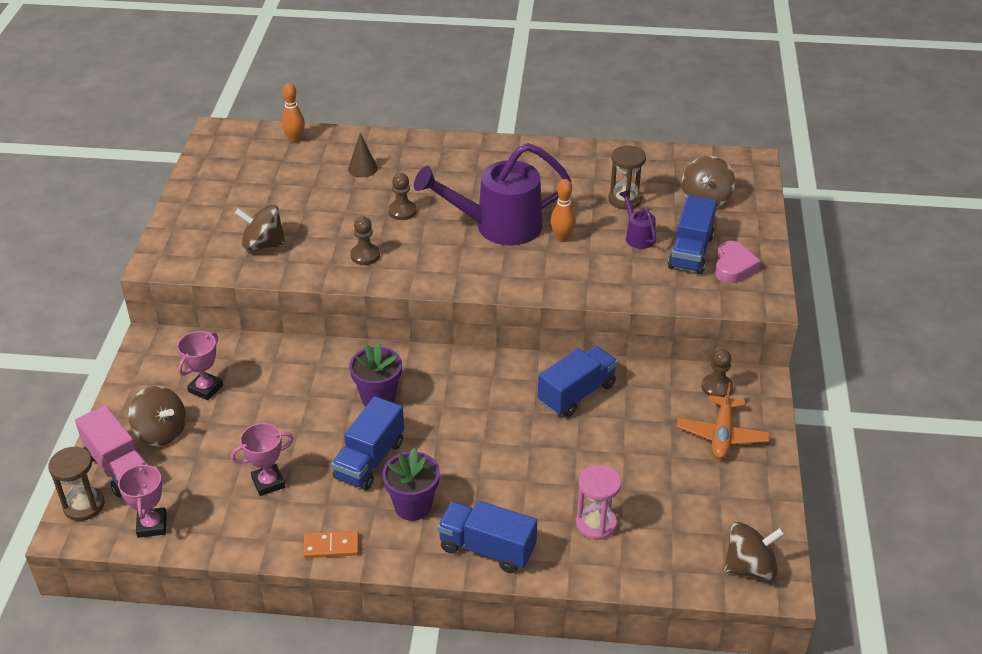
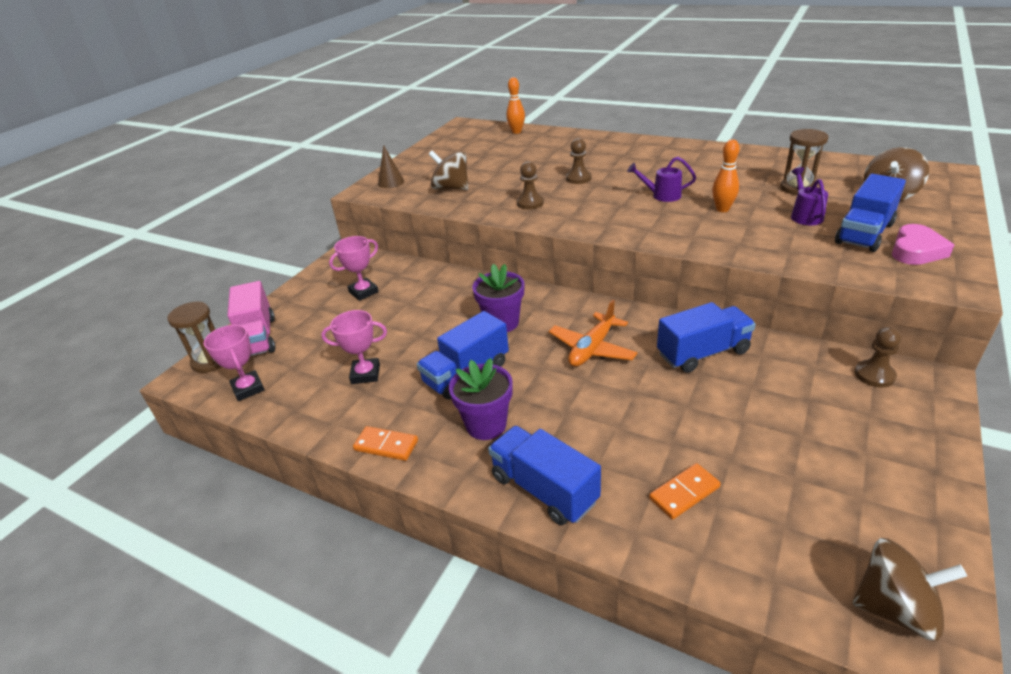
camera: 25 degrees right, 5 degrees down
(152, 525) = (248, 389): pink trophy -> pink trophy turned 45 degrees counterclockwise
(161, 432) = (308, 317): brown spinning top -> none
(363, 168) = (560, 151): brown cone -> brown cone (391, 182)
(498, 226) = (662, 195): purple watering can -> purple watering can, size x0.44
(596, 524) = (684, 493): pink hourglass -> orange domino
(721, 435) = (873, 427): orange plane -> orange plane (592, 348)

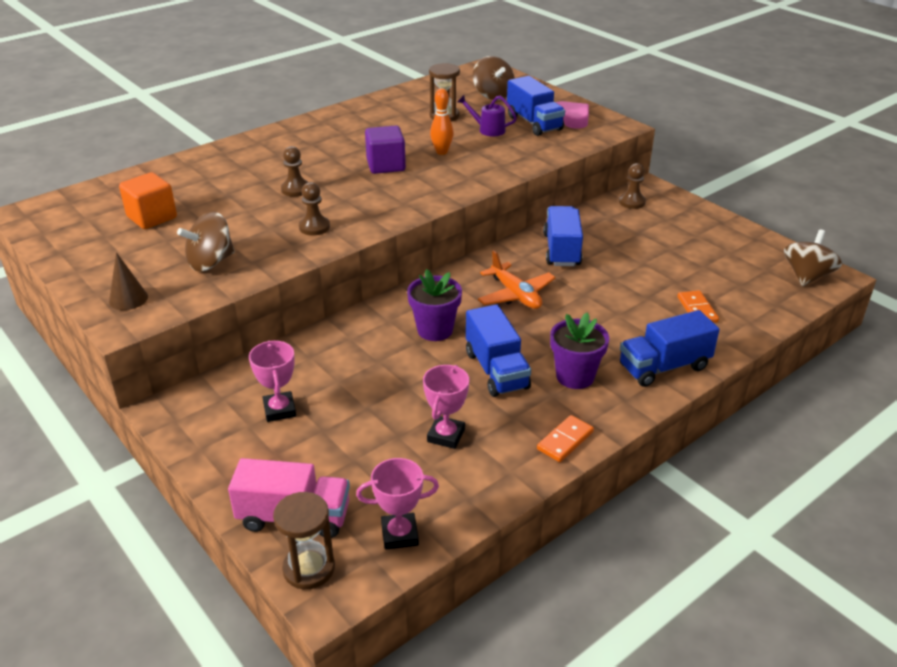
camera: 70 degrees left, 0 degrees up
(490, 153) = (152, 217): none -> orange cube
(516, 132) = (117, 187): orange bowling pin -> none
(662, 195) = (386, 165): purple watering can -> purple cube

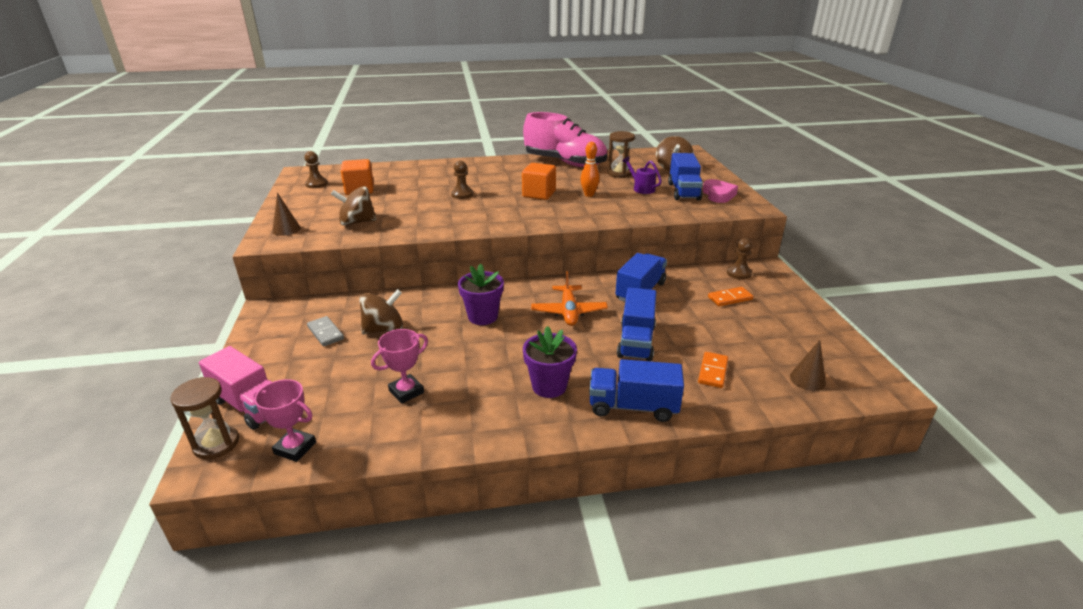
camera: 30 degrees right, 5 degrees down
(279, 410) = (325, 333): pink trophy -> grey domino
(314, 227) = (444, 219): brown pawn -> brown pawn (316, 184)
(367, 115) = (565, 163): none -> pink shoe
(386, 165) = (539, 194): purple cube -> orange cube
(496, 370) = (494, 359): blue truck -> blue truck (636, 341)
(565, 441) = (487, 432): orange domino -> orange domino (730, 298)
(773, 290) = (807, 379): none -> brown cone
(807, 276) = (856, 379): brown spinning top -> brown spinning top (384, 329)

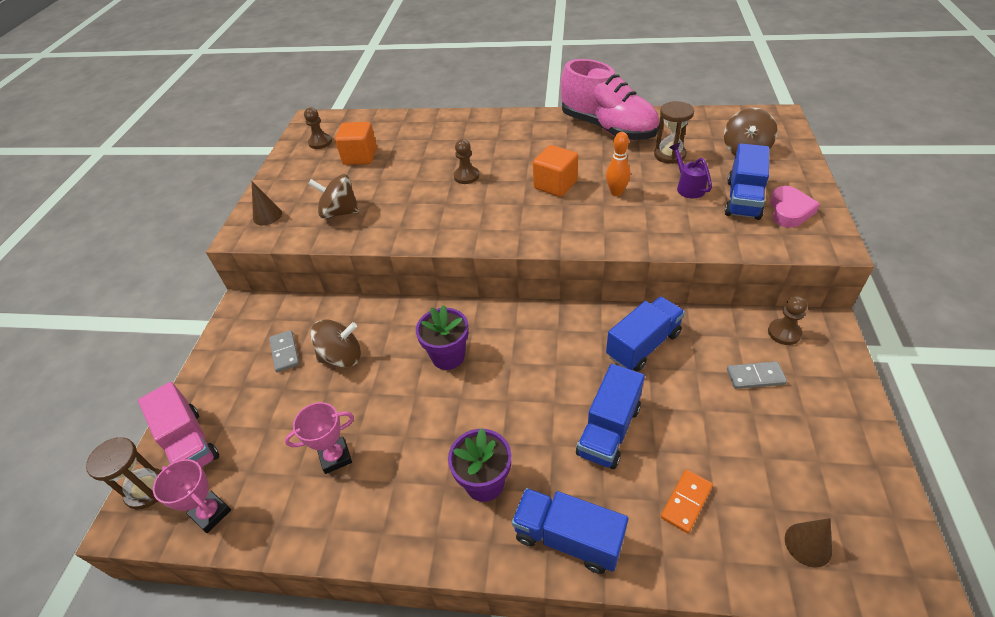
camera: 20 degrees right, 15 degrees up
(568, 312) = (545, 365): orange plane -> none
(730, 298) = (755, 377): orange domino -> grey domino

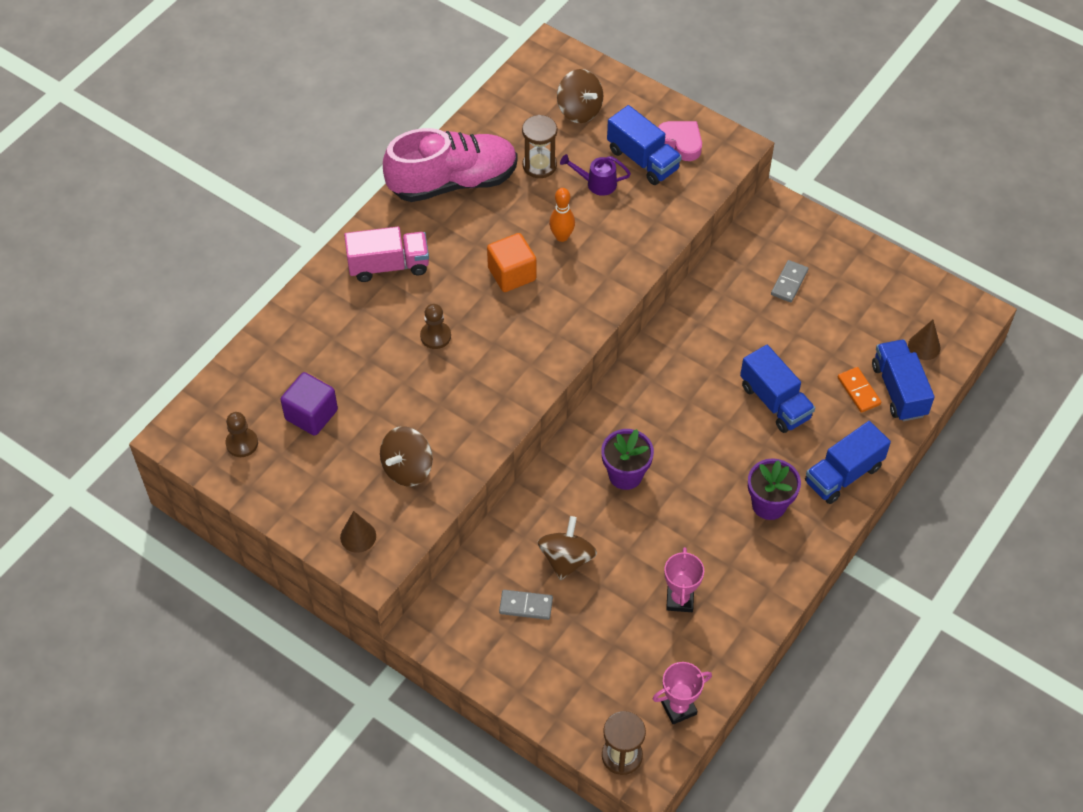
camera: 65 degrees left, 10 degrees up
(189, 443) = (589, 712): pink truck -> pink truck (388, 265)
(360, 156) = (311, 414): orange cube -> purple cube
(643, 345) = (711, 331): blue truck -> blue truck (899, 390)
(784, 333) = (762, 236): brown pawn -> none

